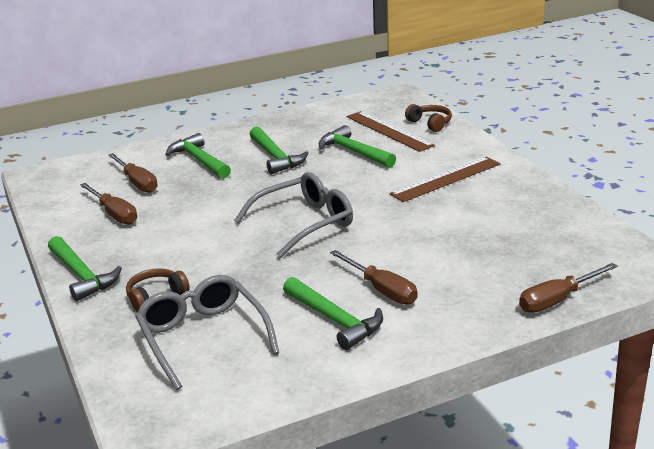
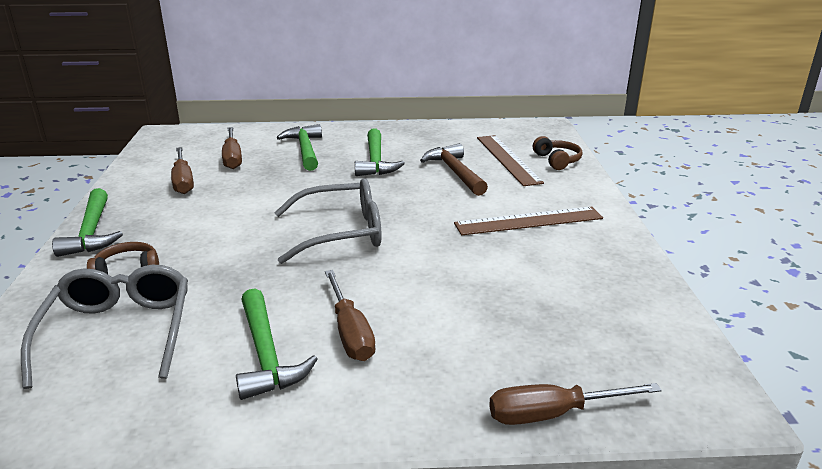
camera: 20 degrees right, 0 degrees up
(354, 152) = (455, 172): green hammer -> brown hammer

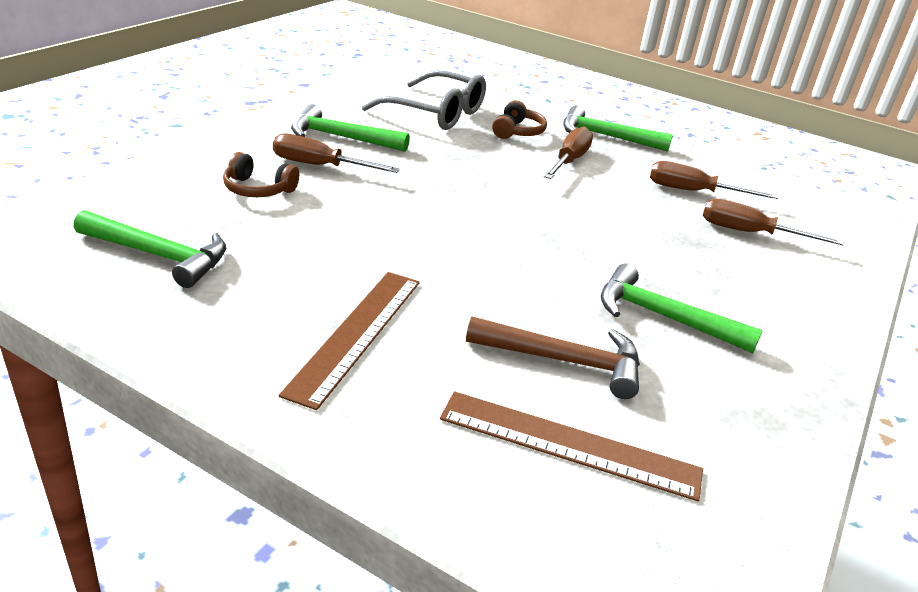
camera: 120 degrees right, 5 degrees up
(305, 150) = (749, 284): green hammer -> green hammer (159, 256)
(340, 233) = (480, 218): grey glasses -> none
(553, 414) = (120, 185): brown screwdriver -> brown screwdriver (569, 161)
(557, 160) = (511, 503): brown headphones -> brown headphones (258, 189)

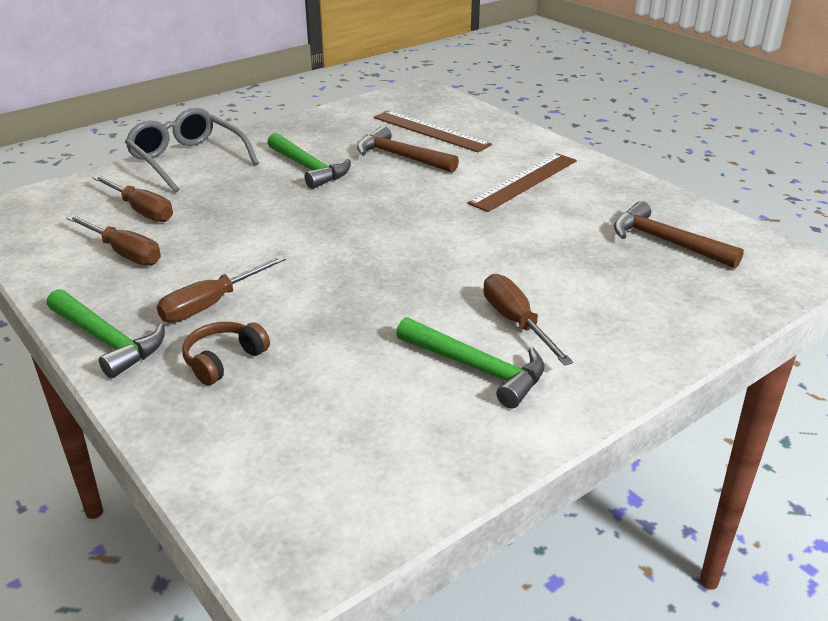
camera: 155 degrees left, 0 degrees up
(159, 256) = (666, 242): green hammer -> brown hammer
(258, 189) = (587, 297): brown headphones -> none
(320, 166) = (516, 322): brown screwdriver -> brown screwdriver turned 150 degrees counterclockwise
(435, 113) = (313, 413): grey glasses -> grey glasses (188, 160)

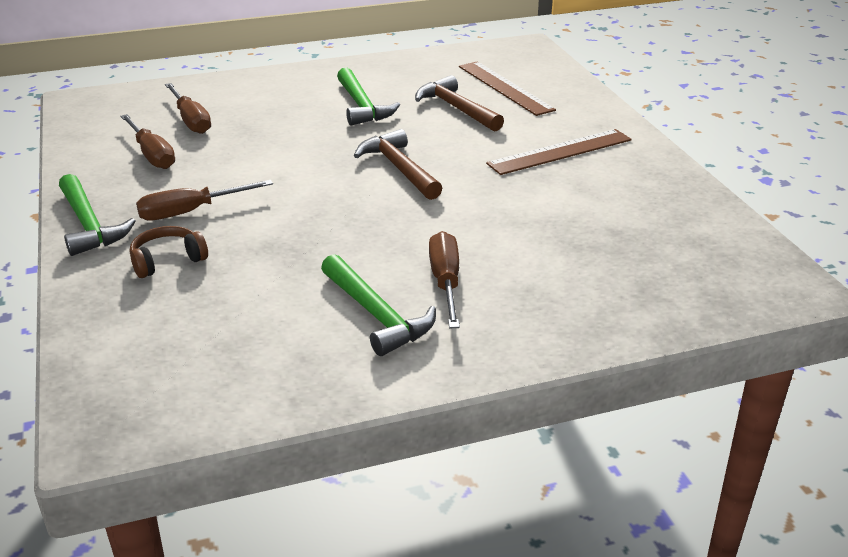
camera: 20 degrees right, 0 degrees up
(188, 160) = (261, 82): grey glasses -> none
(666, 242) = (660, 236): brown hammer -> brown hammer (399, 168)

